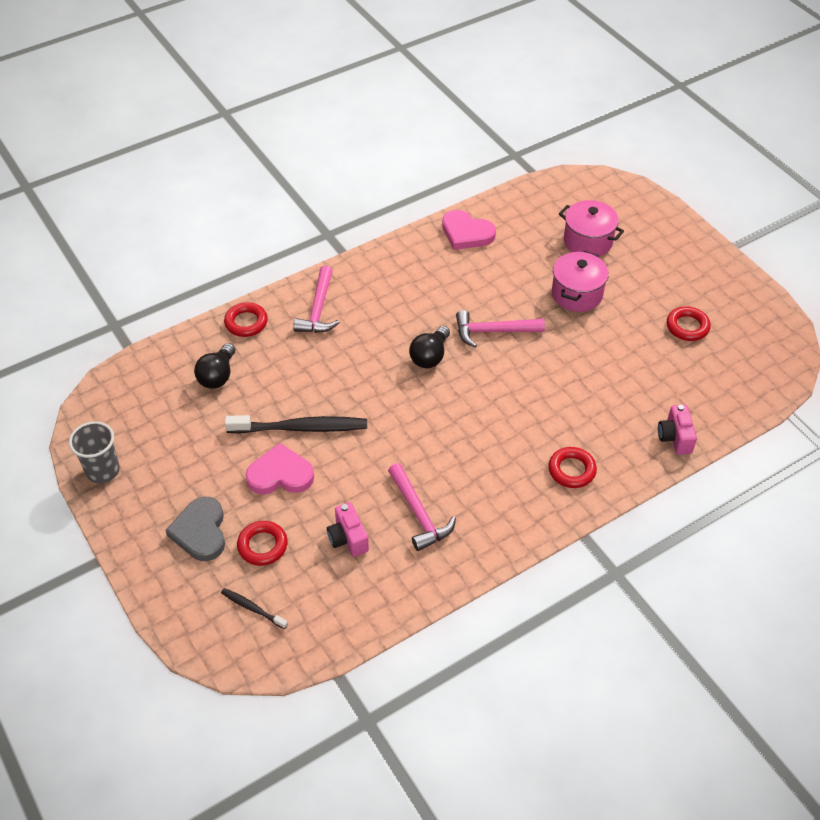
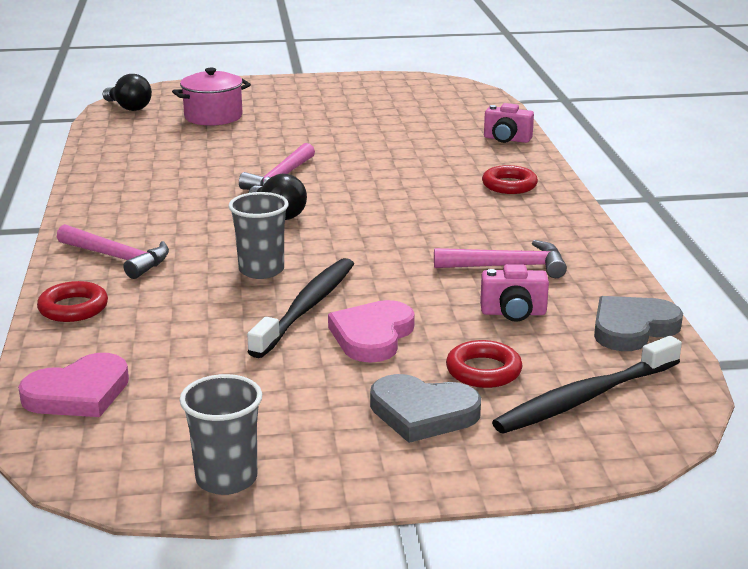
camera: 65 degrees left, 25 degrees down
(218, 376) = (146, 346): black light bulb -> black light bulb (129, 108)
(252, 608) = (585, 398): black toothbrush -> black toothbrush, size x2.01
(339, 384) = (261, 270): none -> grey cup
(360, 613) = (632, 328): none -> grey heart
(466, 233) = (117, 161): pink heart -> pink heart (78, 393)
(577, 294) = (278, 135): pink pot -> none
(687, 327) = (376, 107): red ring -> none

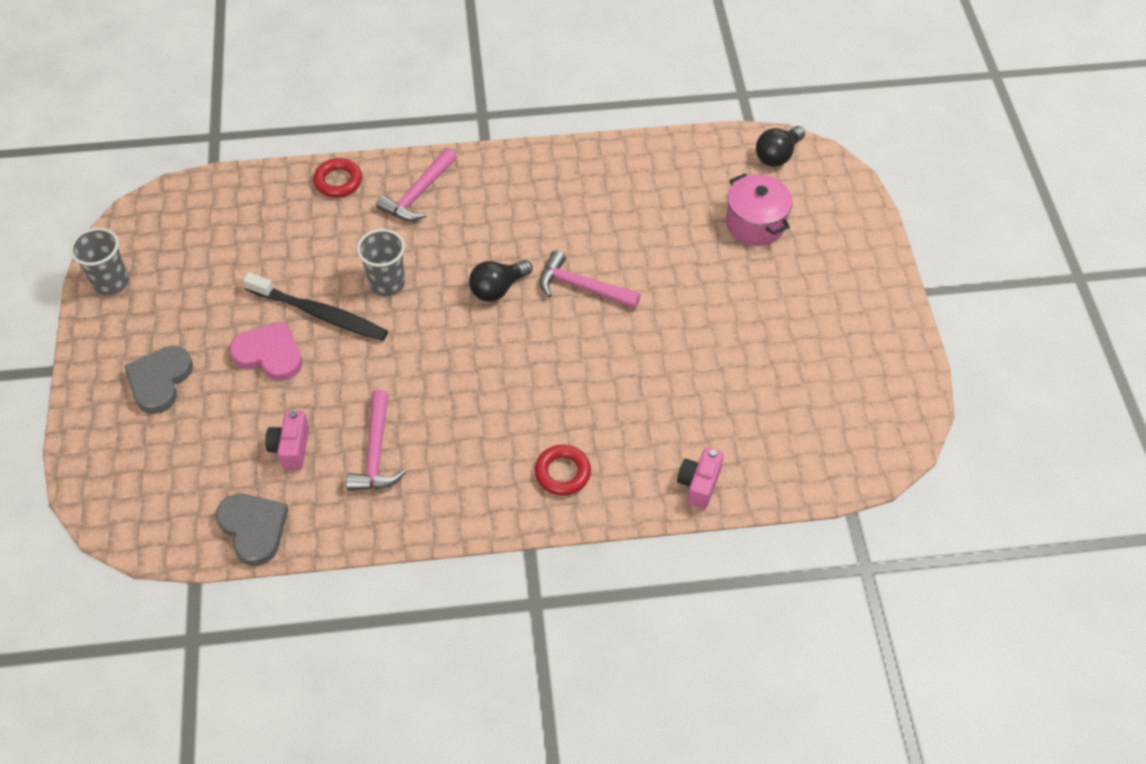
camera: 90 degrees right, 30 degrees up
(78, 393) = (221, 201): pink heart -> none
(483, 371) = (207, 420): red ring -> none
(585, 398) = (158, 479): black toothbrush -> none

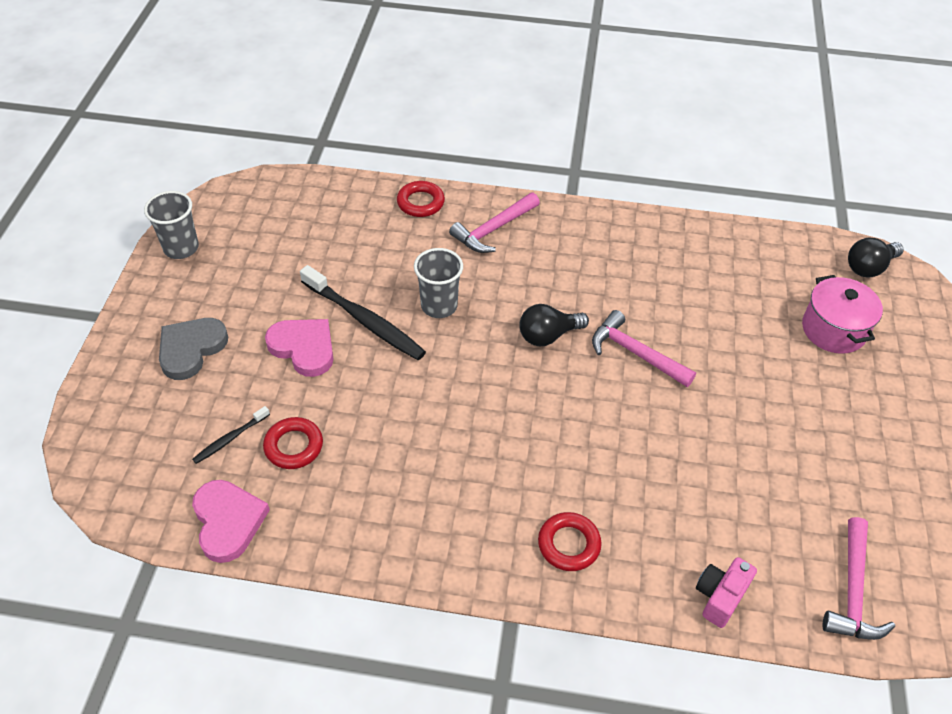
camera: 15 degrees right, 5 degrees down
(229, 455) = (230, 439): none -> black toothbrush
(253, 529) = (228, 521): grey heart -> pink heart
(291, 448) = (294, 446): pink camera -> red ring
(376, 452) = (377, 472): pink hammer -> pink hammer (852, 591)

